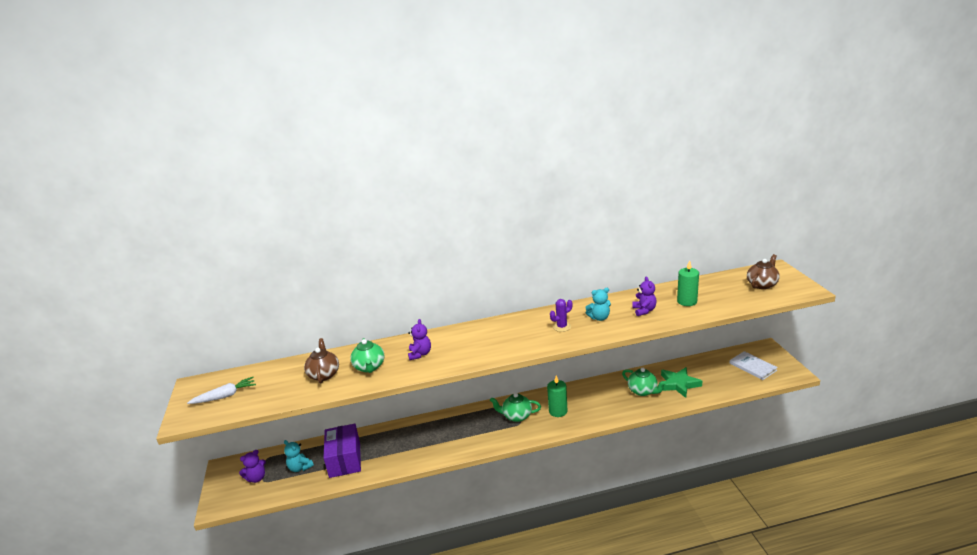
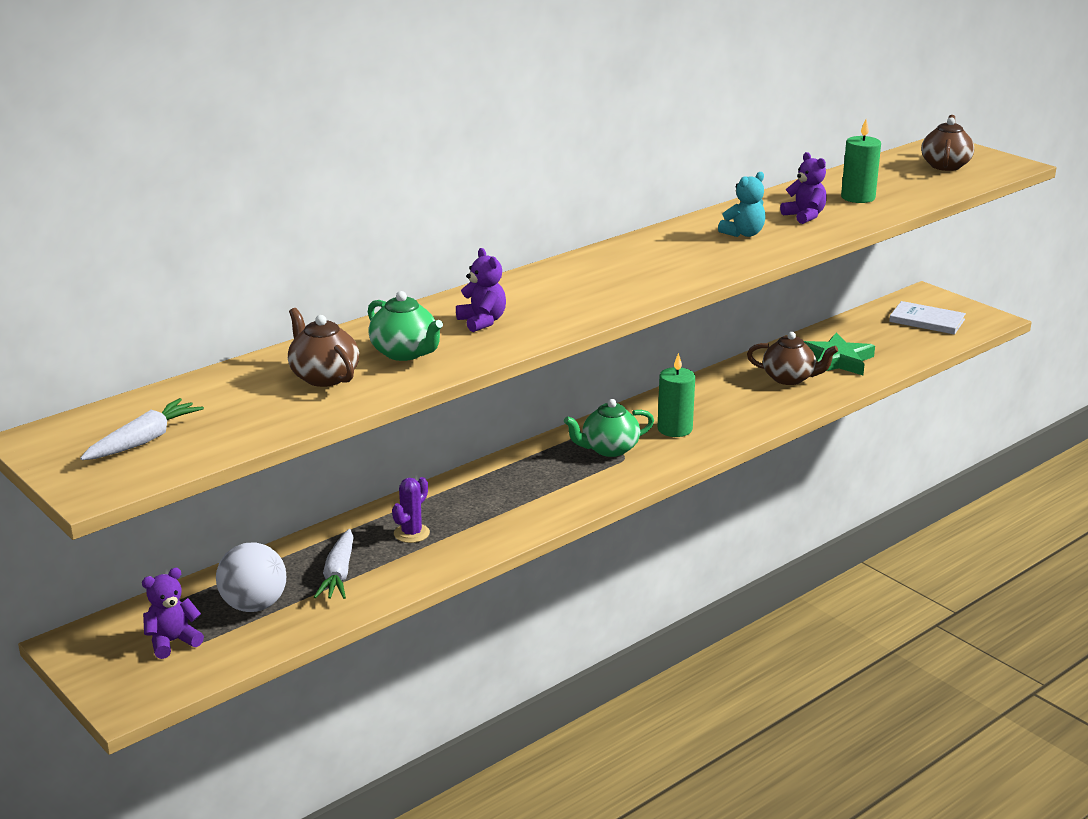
camera: 30 degrees left, 0 degrees up
(256, 478) = (172, 642): purple teddy bear -> purple teddy bear turned 150 degrees counterclockwise
(300, 467) = (254, 605): turquoise teddy bear -> white ball
(345, 460) = (339, 574): purple box -> white carrot
(562, 327) = (694, 253): purple cactus -> purple cactus (411, 533)
(643, 391) = (789, 378): green teapot -> brown teapot

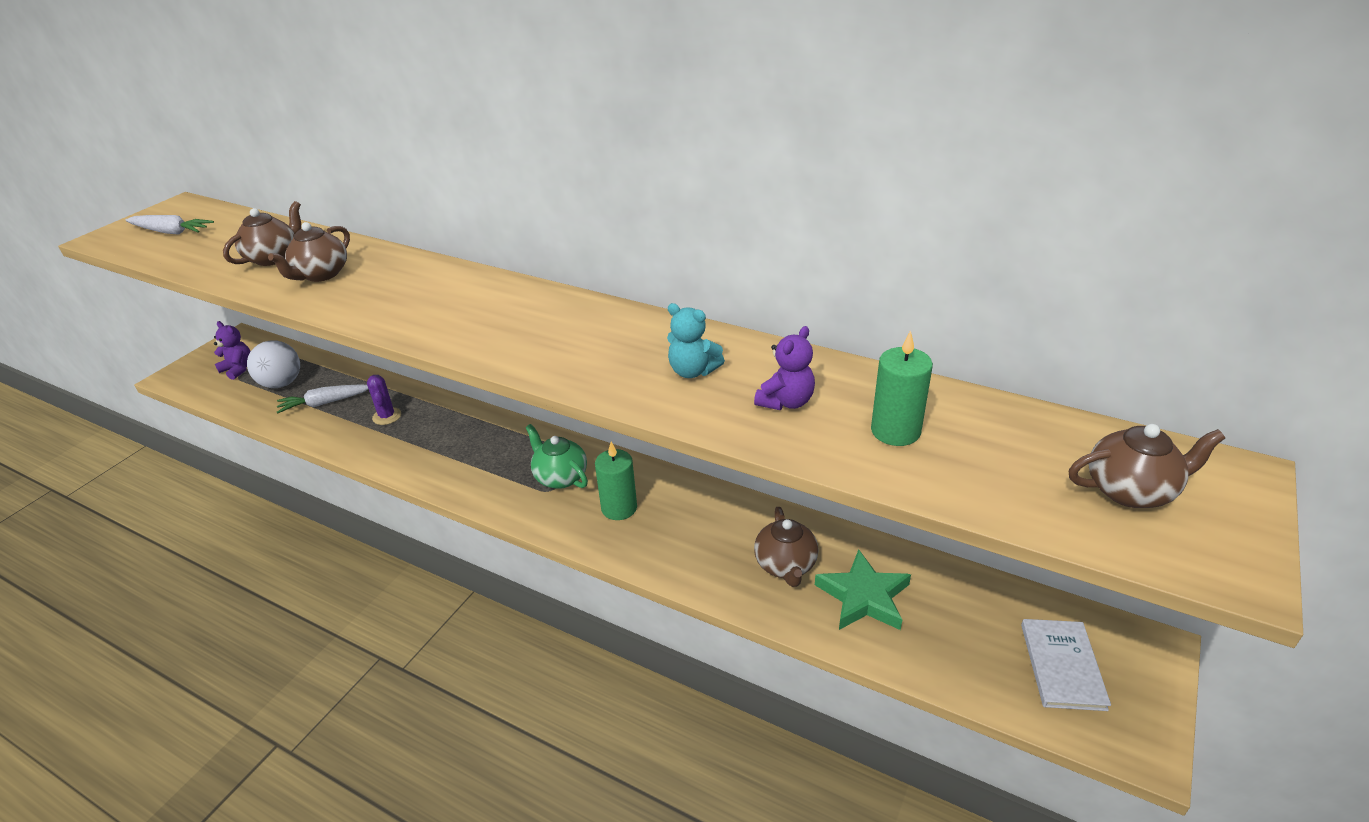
camera: 70 degrees right, 10 degrees up
(405, 353) = (321, 274): green teapot -> brown teapot
(411, 533) = (387, 416): purple cactus -> purple cactus turned 60 degrees clockwise
(482, 322) = (392, 289): purple teddy bear -> none

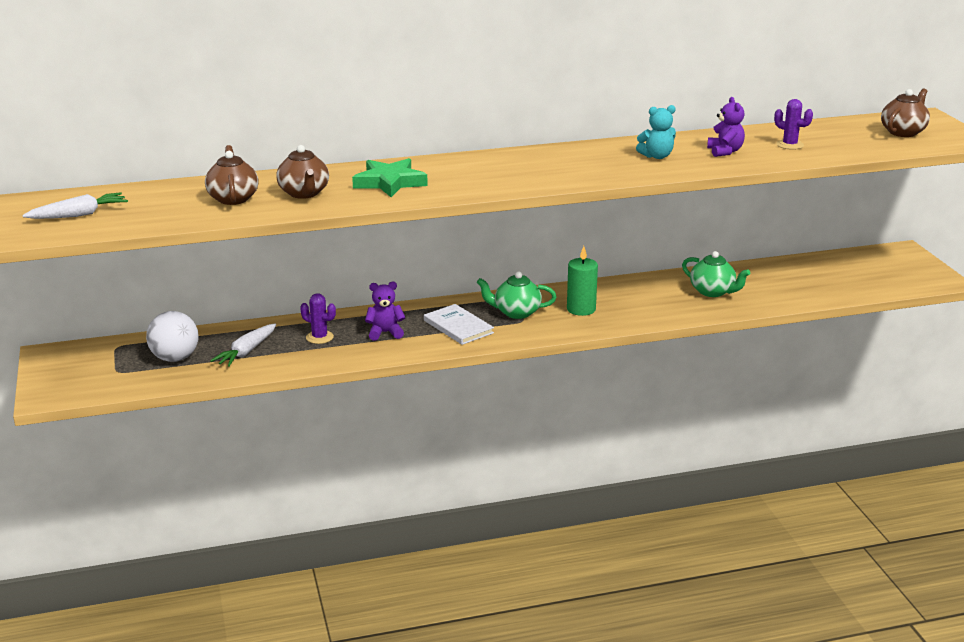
camera: 45 degrees left, 10 degrees down
(238, 369) = (106, 368): purple teddy bear -> purple teddy bear (385, 333)
(785, 565) = (713, 292): brown teapot -> green teapot
(863, 596) = (768, 286): green star -> green star (389, 182)
(895, 431) = (790, 145): green candle -> purple cactus
(1062, 666) = (881, 271): white book -> white book (458, 327)

